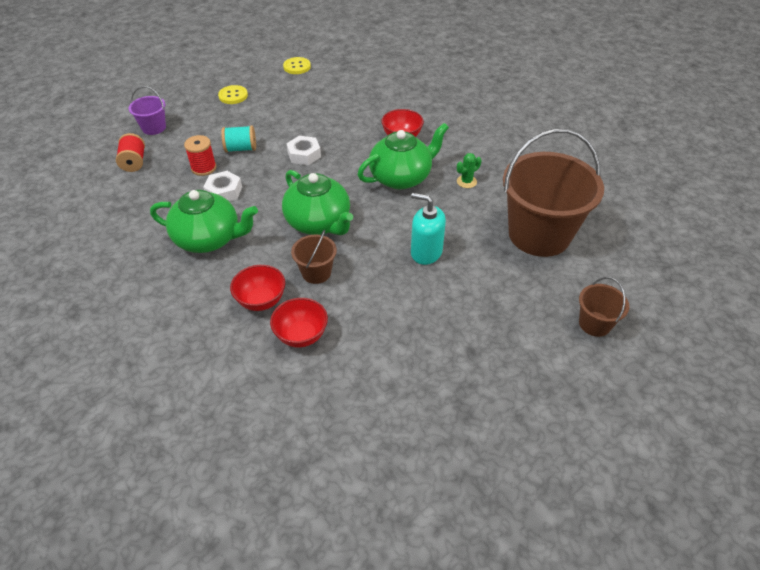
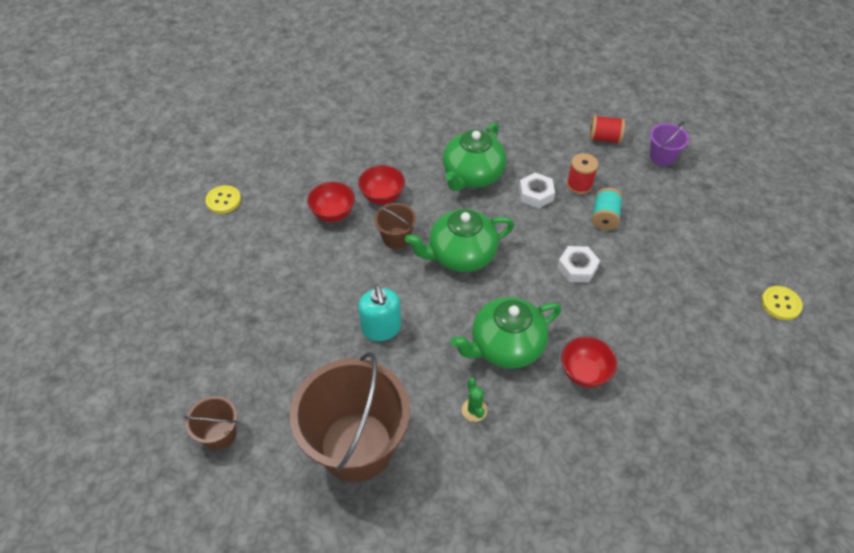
camera: 110 degrees right, 5 degrees up
(233, 96) = (715, 227): yellow button -> yellow button (223, 200)
(401, 177) = (506, 346): green teapot -> green teapot turned 75 degrees clockwise
(426, 252) = (381, 328): turquoise soap dispenser -> turquoise soap dispenser turned 120 degrees clockwise

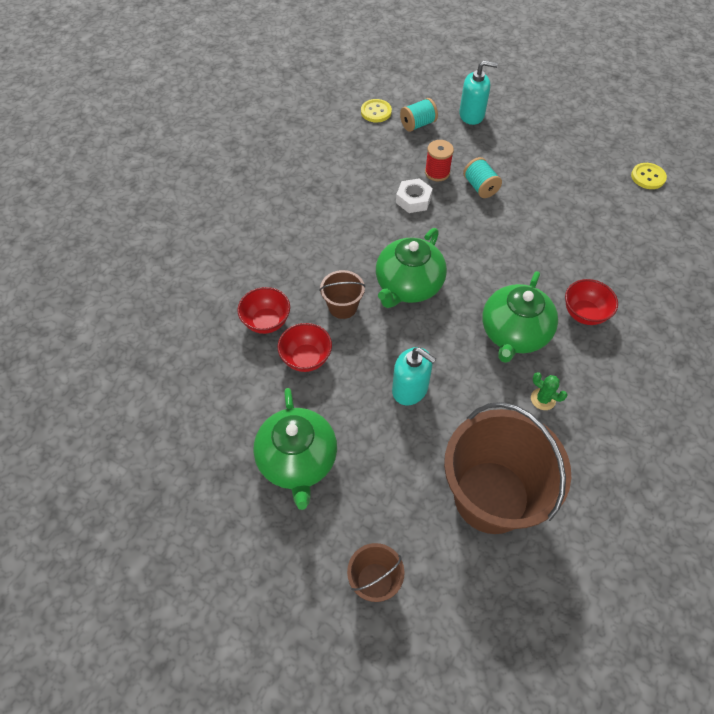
camera: 40 degrees left, 5 degrees up
(223, 200) = (149, 378): yellow button -> yellow button (376, 112)
(382, 196) = (294, 279): red bowl -> red bowl (306, 358)
(472, 175) = (349, 215): green teapot -> green teapot (298, 461)
(577, 268) = (501, 238): white nut -> none
(604, 138) = (418, 124): red spool -> turquoise spool
(662, 156) = (471, 115): purple bucket -> turquoise soap dispenser

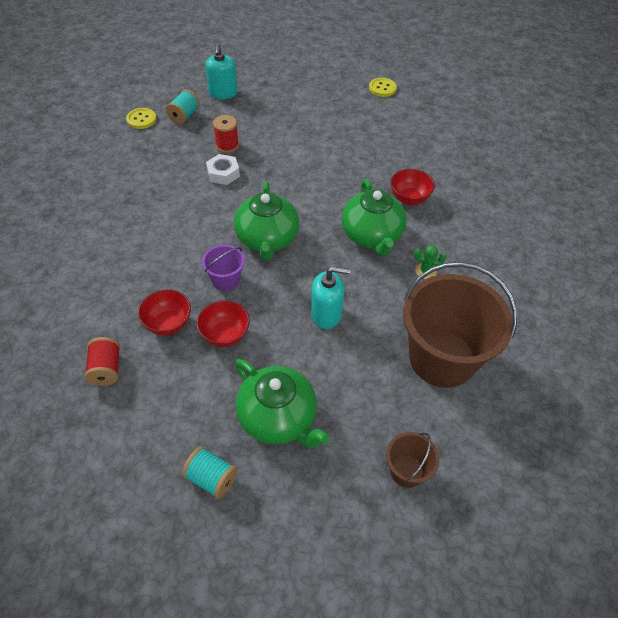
camera: 35 degrees left, 5 degrees down
(192, 335) = (106, 369): none -> red spool
(343, 307) = (226, 280): brown bucket -> purple bucket
(471, 115) = (223, 93): turquoise soap dispenser -> turquoise soap dispenser turned 120 degrees clockwise
(480, 187) = (269, 143): turquoise spool -> turquoise spool (211, 478)

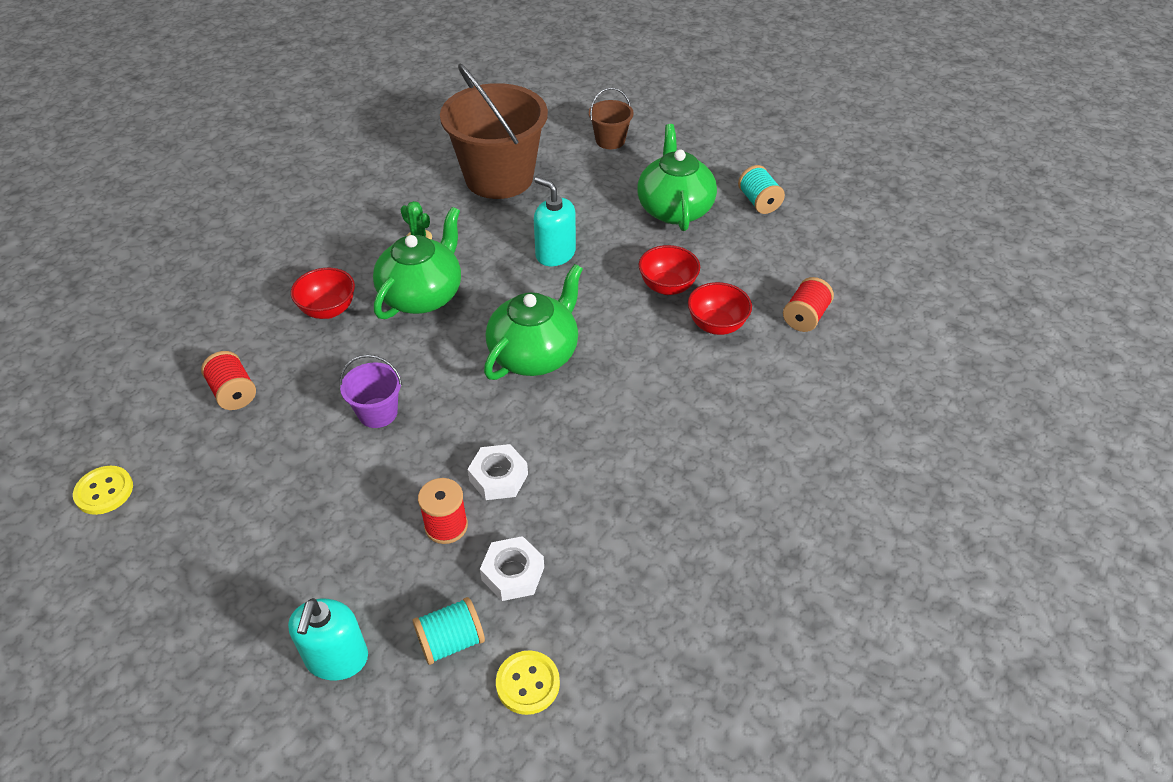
camera: 140 degrees left, 5 degrees down
(180, 145) = (513, 573): none -> white nut
(223, 93) = (336, 658): turquoise soap dispenser -> turquoise soap dispenser turned 150 degrees clockwise
(226, 280) = (622, 335): purple bucket -> purple bucket (378, 413)
(391, 141) = (234, 393): none -> red spool

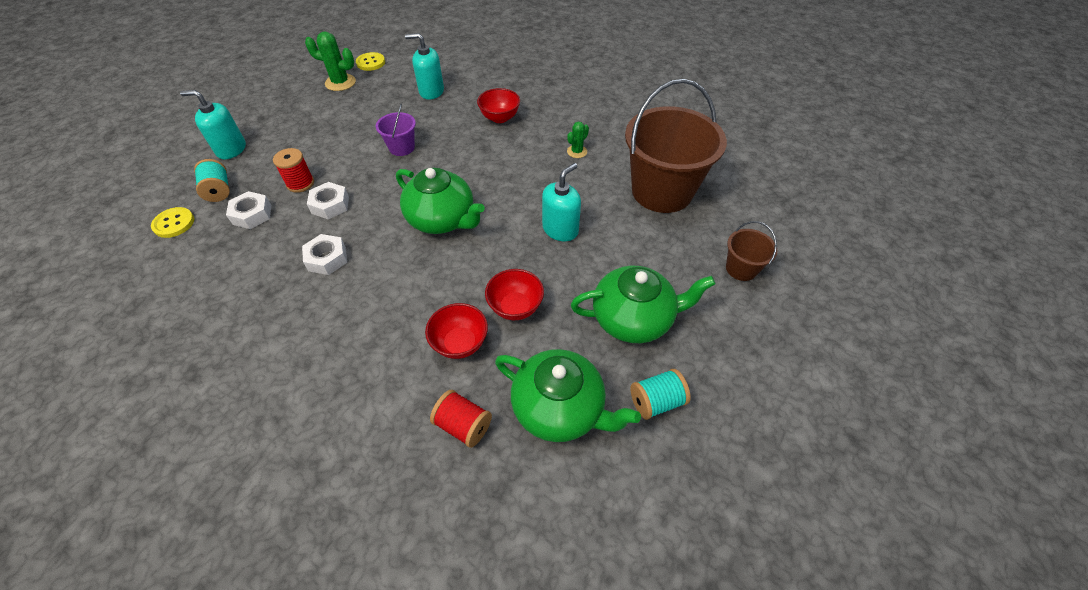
camera: 90 degrees right, 5 degrees up
(160, 528) = (340, 83): none -> green cactus
(234, 393) = (431, 91): red spool -> turquoise soap dispenser
(422, 295) = (512, 158): green teapot -> green teapot (559, 408)
(602, 460) = (327, 259): none -> white nut

